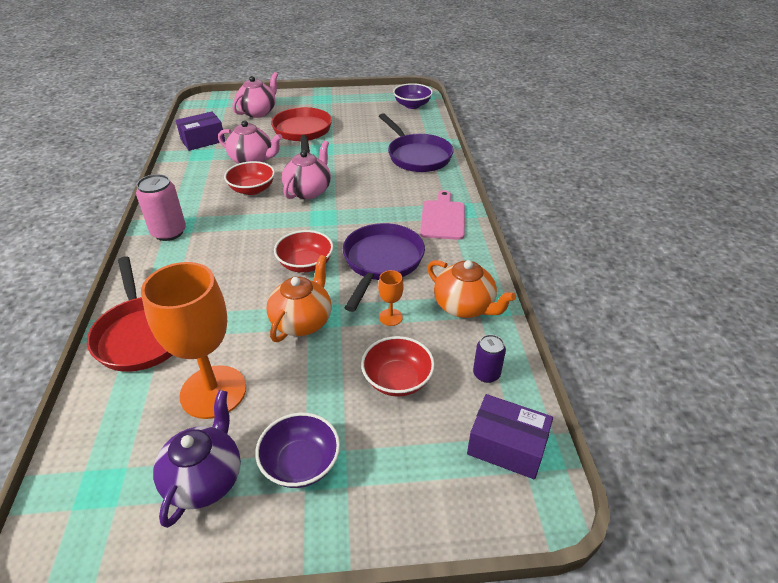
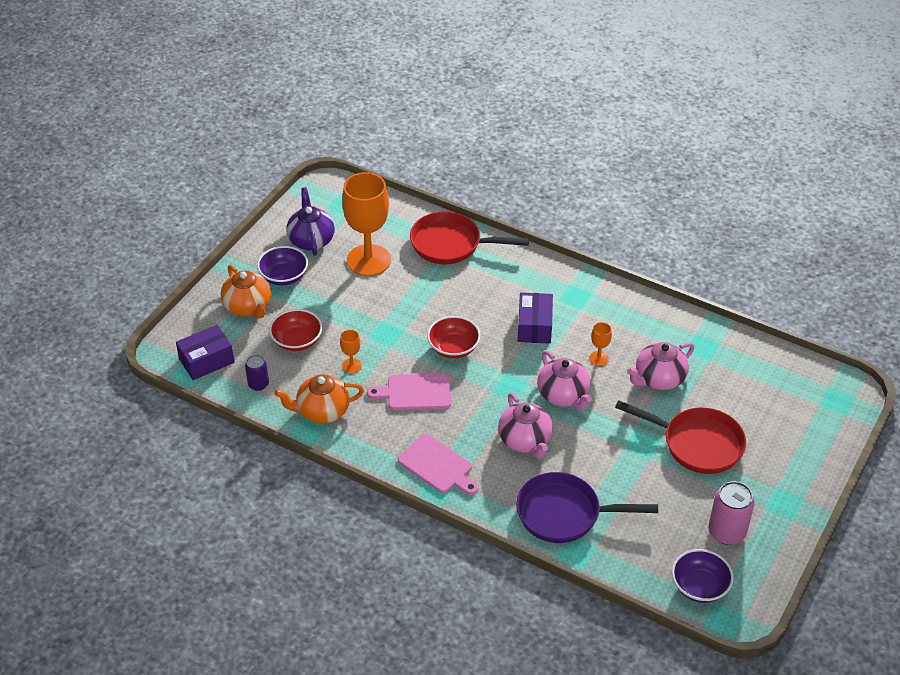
camera: 125 degrees right, 5 degrees up
(169, 232) = (568, 287): pink can -> pink can (726, 532)
(203, 140) = (736, 357): purple box -> purple box (534, 326)
(205, 479) = (311, 240): purple teapot -> purple teapot turned 150 degrees counterclockwise
(252, 189) = (598, 358): red bowl -> orange goblet
(258, 112) = (782, 427): pink teapot -> pink teapot (525, 440)
(302, 321) = (391, 320): orange teapot -> orange teapot (248, 307)
(381, 262) = (415, 392): purple pan -> pink cutting board

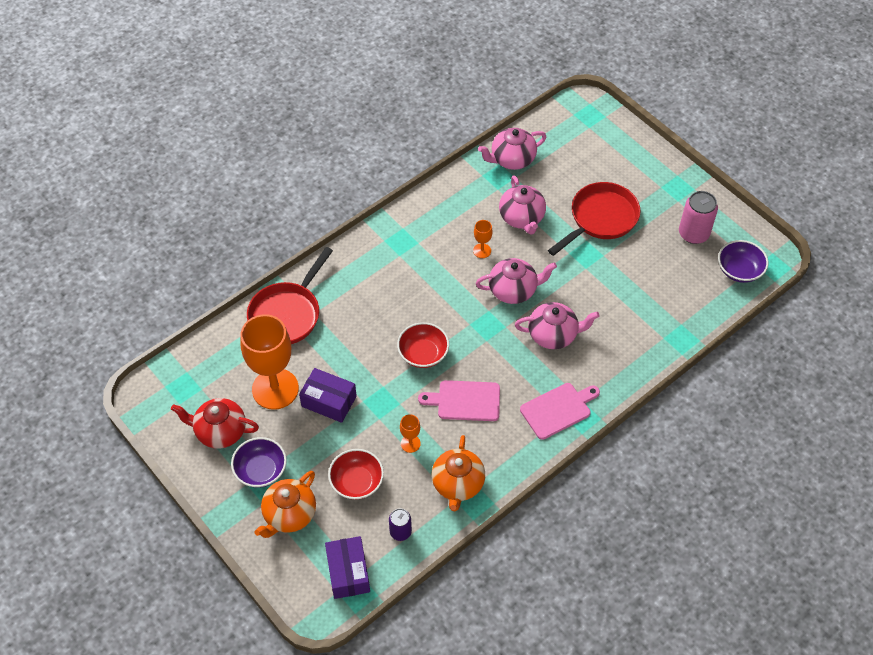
camera: 70 degrees left, 10 degrees up
(248, 307) = (289, 515): orange teapot -> orange teapot turned 135 degrees clockwise
(311, 240) = (220, 431): purple teapot -> red teapot
(415, 392) = (465, 401): pink cutting board -> pink cutting board turned 75 degrees clockwise
(534, 326) = (424, 283): purple box -> purple box (329, 401)
(564, 513) = (641, 334): purple pan -> none
(731, 351) = (512, 159): none -> pink teapot

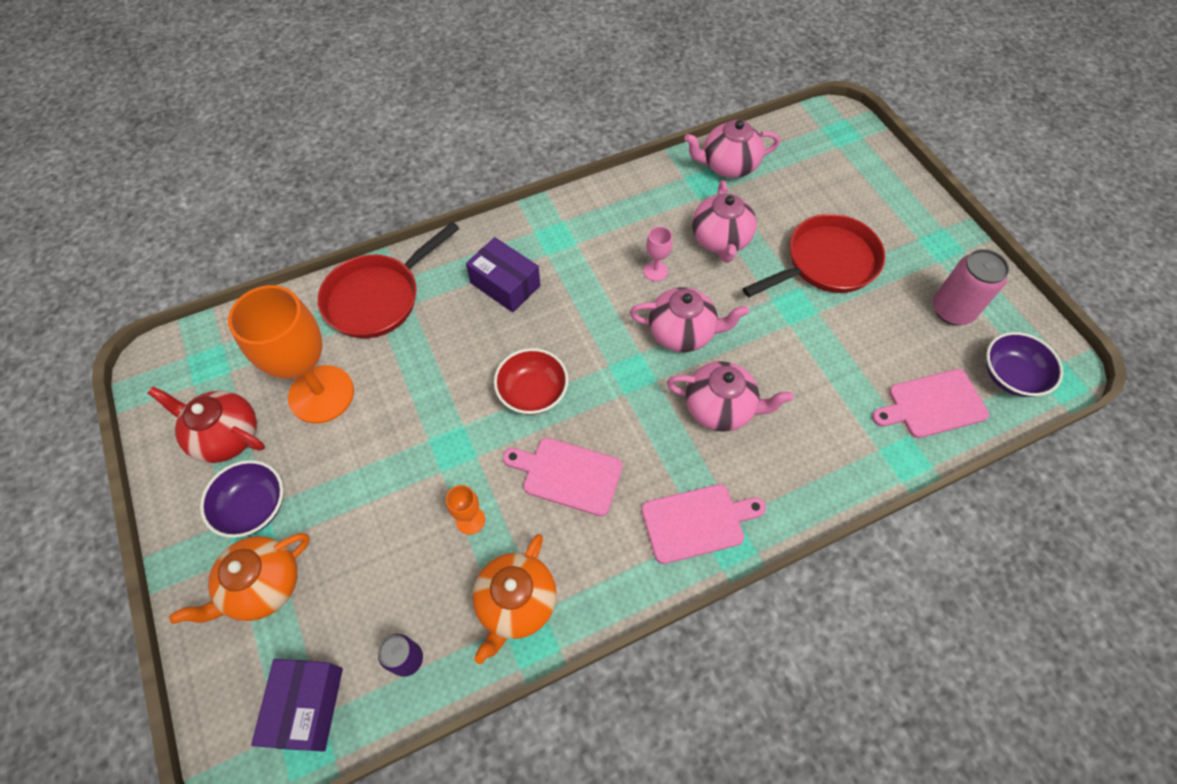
camera: 15 degrees right, 5 degrees up
(329, 401) = (383, 429): purple box -> purple box (505, 284)
(357, 482) = (375, 560): red bowl -> none
(482, 251) = (655, 271): orange goblet -> pink goblet
(692, 301) = (932, 405): none -> pink cutting board

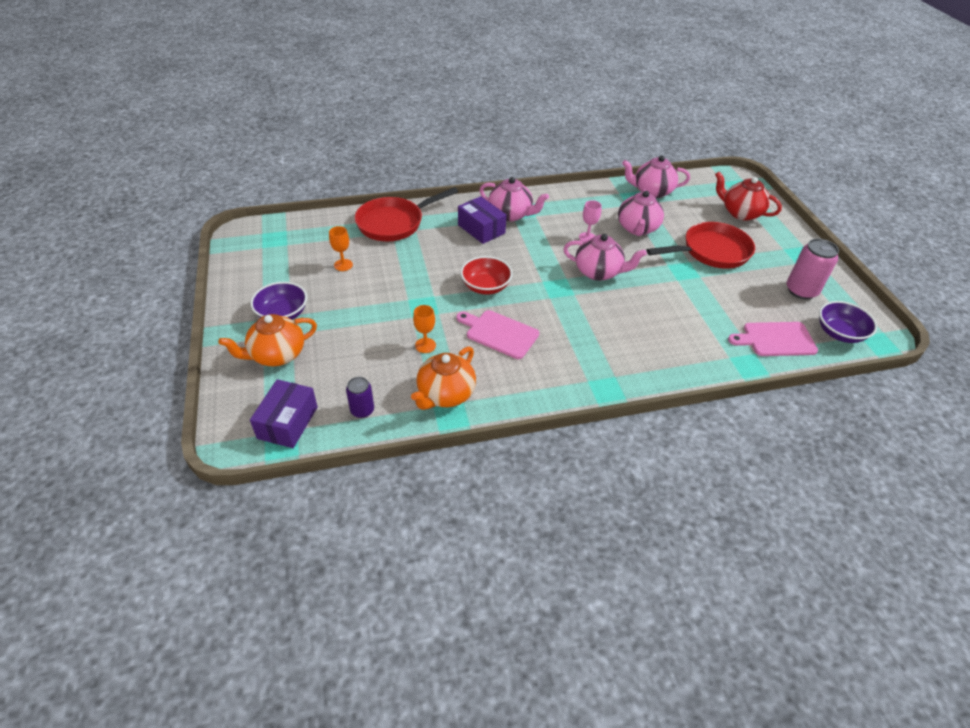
camera: 10 degrees right, 15 degrees down
(226, 436) = (275, 276): red teapot -> red teapot (740, 213)
(321, 394) = (343, 265): orange goblet -> orange goblet, size x0.42
(697, 522) = (585, 374): pink cutting board -> none
(720, 408) = (616, 316): pink teapot -> pink teapot (511, 214)

